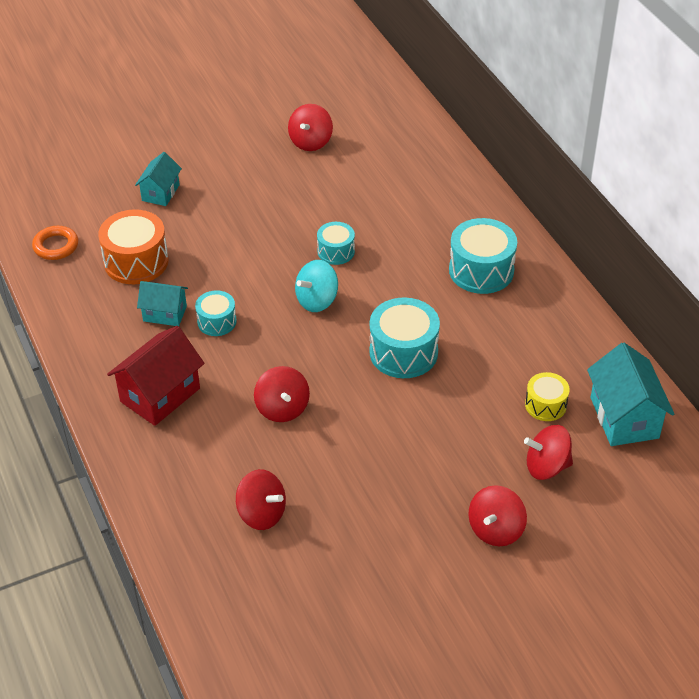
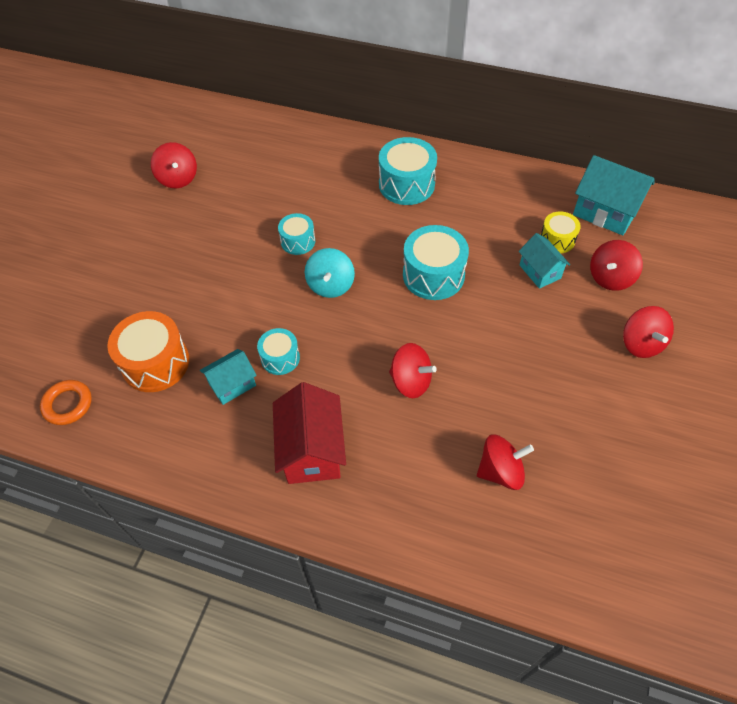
camera: 45 degrees left, 10 degrees up
(160, 193) = (106, 295): turquoise house -> turquoise house (540, 272)

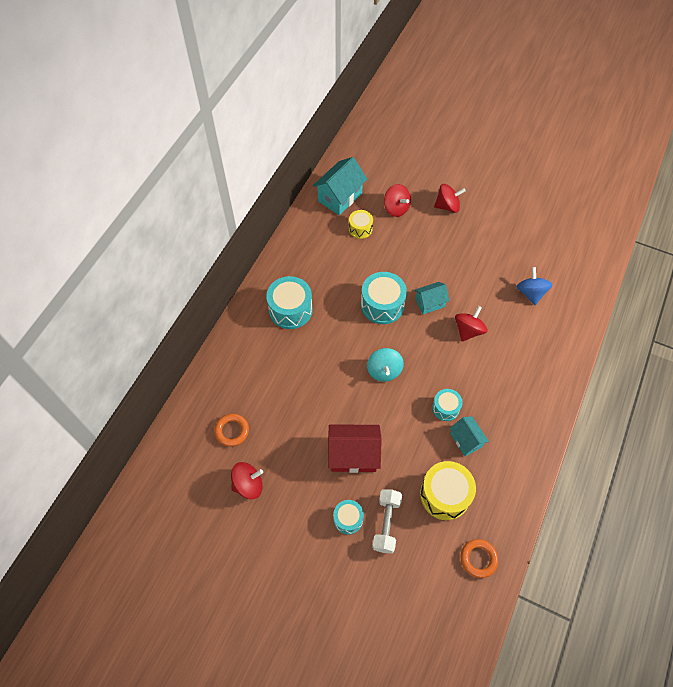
camera: 85 degrees left, 5 degrees up
(123, 304) = (386, 523): none -> white dumbbell
(155, 363) = (445, 495): orange drum -> yellow drum
(241, 157) = (232, 431): none -> orange ring
(298, 241) = (338, 390): turquoise drum -> turquoise drum (348, 519)
(312, 450) = (517, 392): red house -> red house (353, 455)
(330, 285) = (384, 371): turquoise spinning top -> turquoise spinning top turned 75 degrees clockwise
(500, 471) = (530, 293): red spinning top -> blue spinning top
(540, 272) = (386, 244): turquoise house -> turquoise house (429, 303)

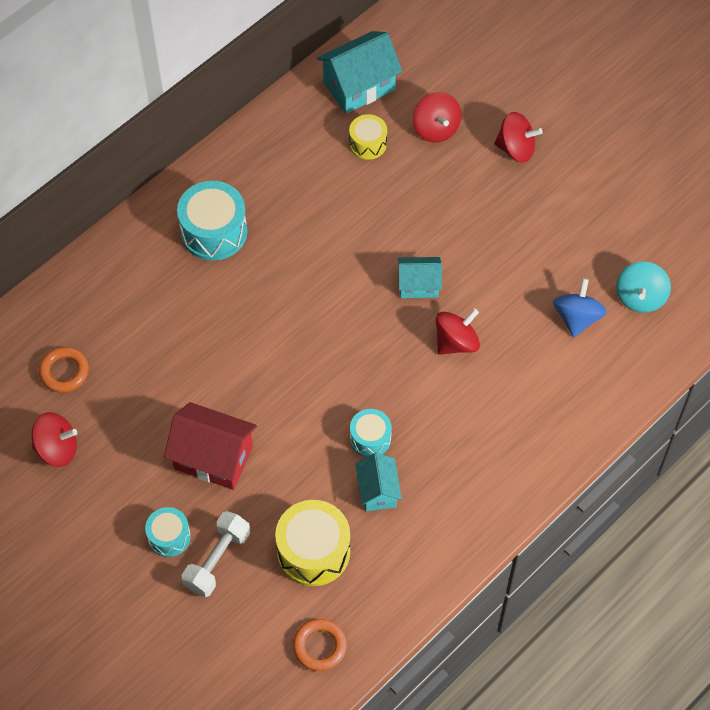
camera: 20 degrees right, 0 degrees up
(382, 305) = (348, 266): turquoise drum -> none
(384, 371) = (307, 359): turquoise spinning top -> turquoise spinning top (640, 297)

